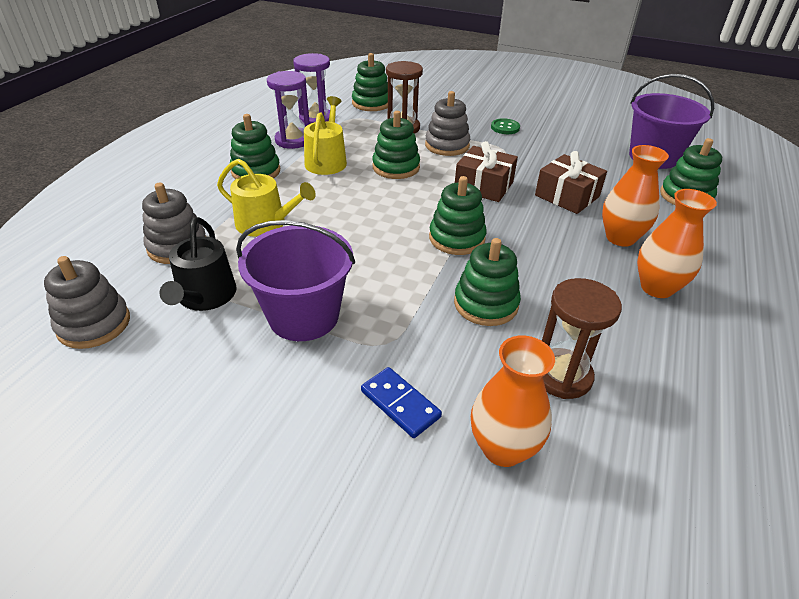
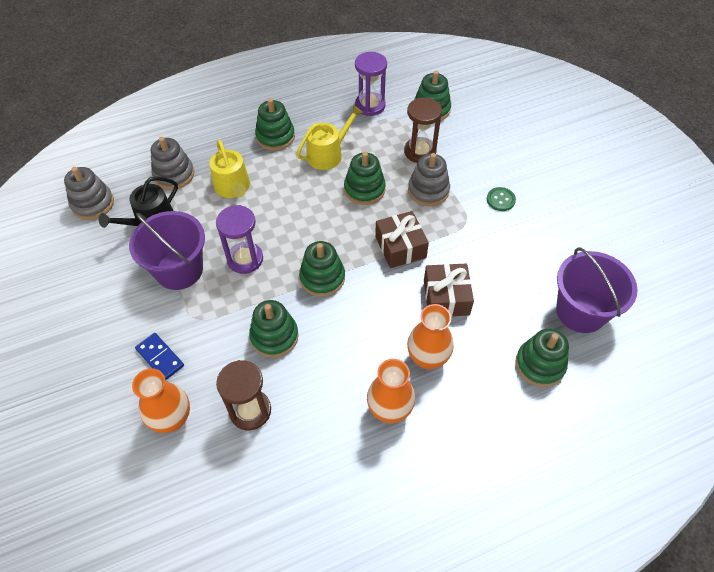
camera: 45 degrees right, 15 degrees up
(293, 140) = (330, 119): purple hourglass -> purple hourglass (245, 259)
(400, 404) = (160, 357): blue domino -> blue domino turned 45 degrees counterclockwise

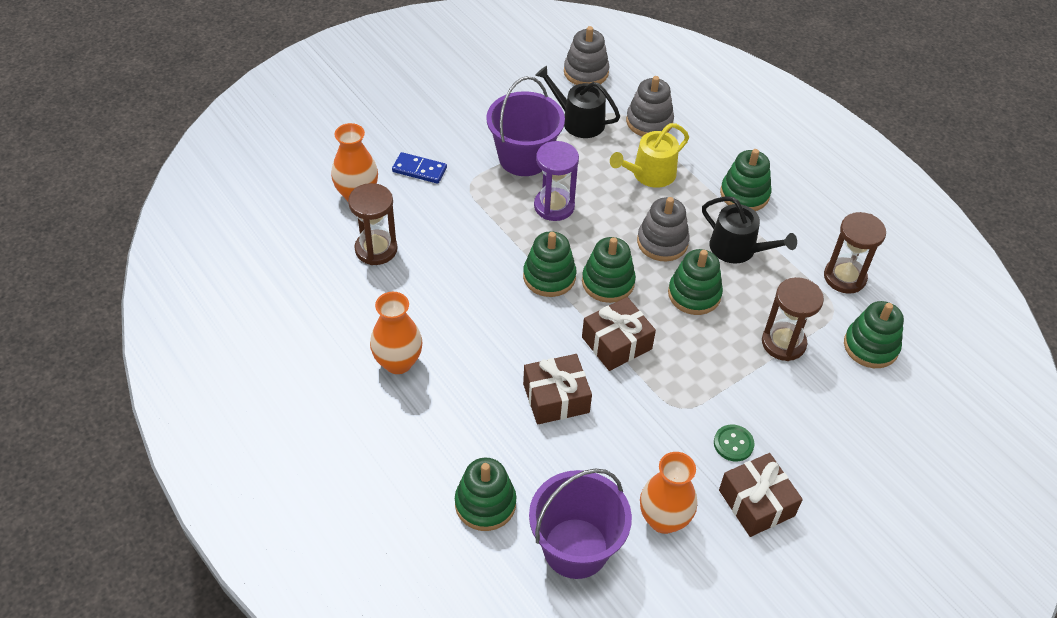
camera: 75 degrees right, 5 degrees down
(160, 357) = (419, 170): blue domino -> blue domino turned 75 degrees clockwise
(274, 336) = (463, 250): green stacking toy -> green stacking toy (608, 282)
(328, 154) = (738, 249): yellow watering can -> black watering can
(370, 105) = (844, 277): purple hourglass -> brown hourglass
(427, 358) = (468, 389): orange vase -> orange vase (663, 519)
(428, 190) = (718, 360): grey stacking toy -> grey stacking toy (662, 242)
(548, 200) = (756, 503): none -> brown gift

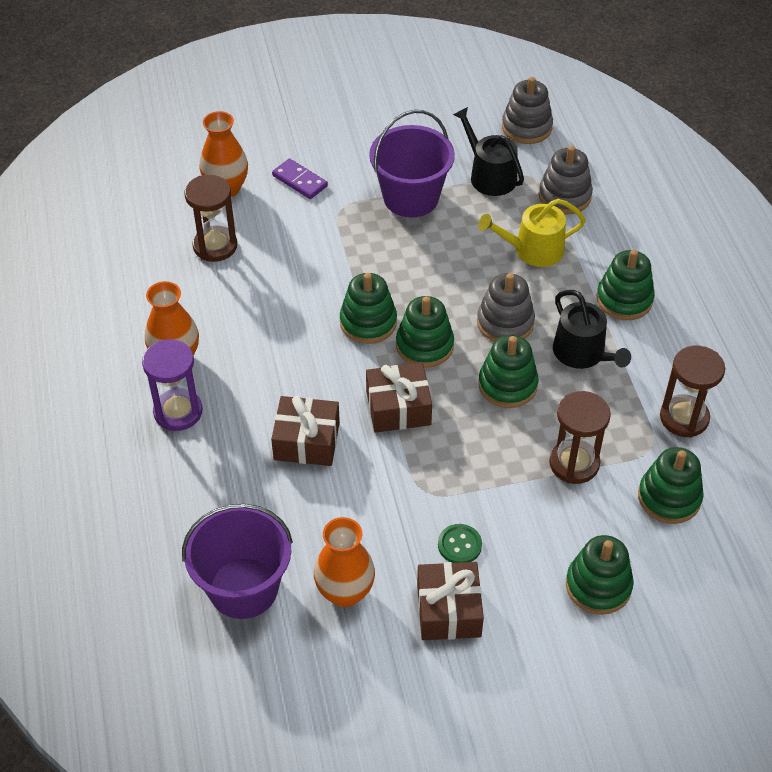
camera: 25 degrees right, 0 degrees up
(419, 170) = (299, 181): blue domino -> purple domino
(485, 504) = (182, 517): green stacking toy -> green stacking toy (598, 586)
(554, 206) = (413, 254): purple hourglass -> purple hourglass (178, 412)

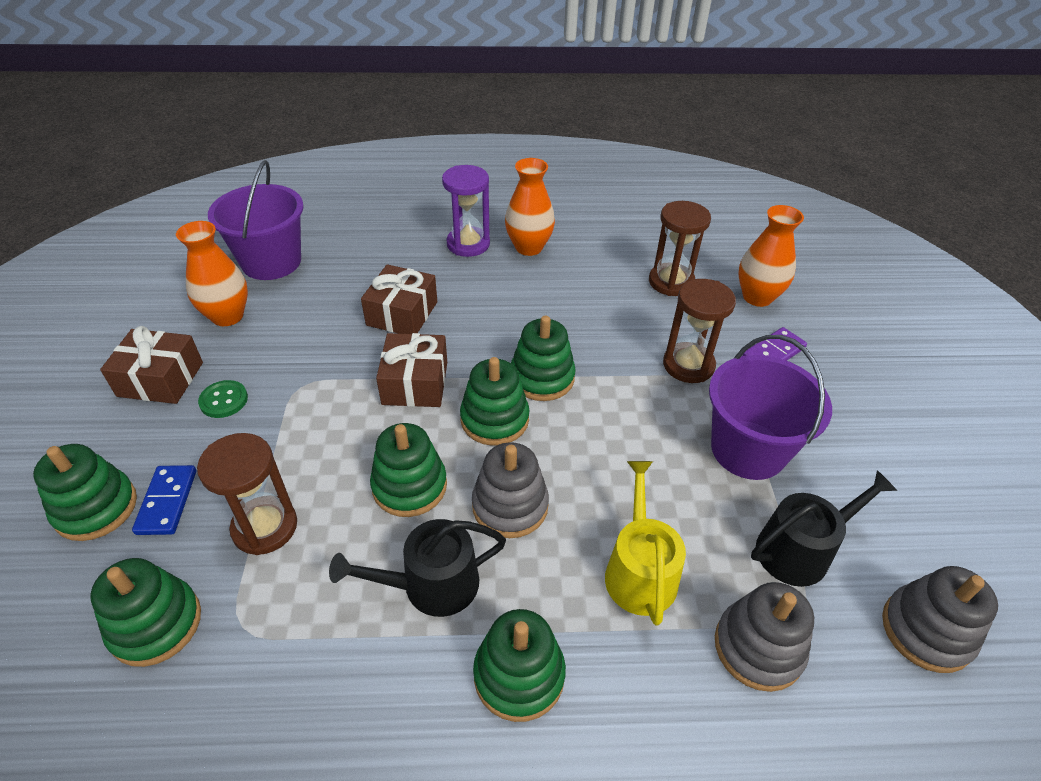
camera: 100 degrees right, 5 degrees down
(575, 538) = (167, 502): none -> blue domino
(684, 418) = (268, 691): brown hourglass -> brown hourglass (688, 365)

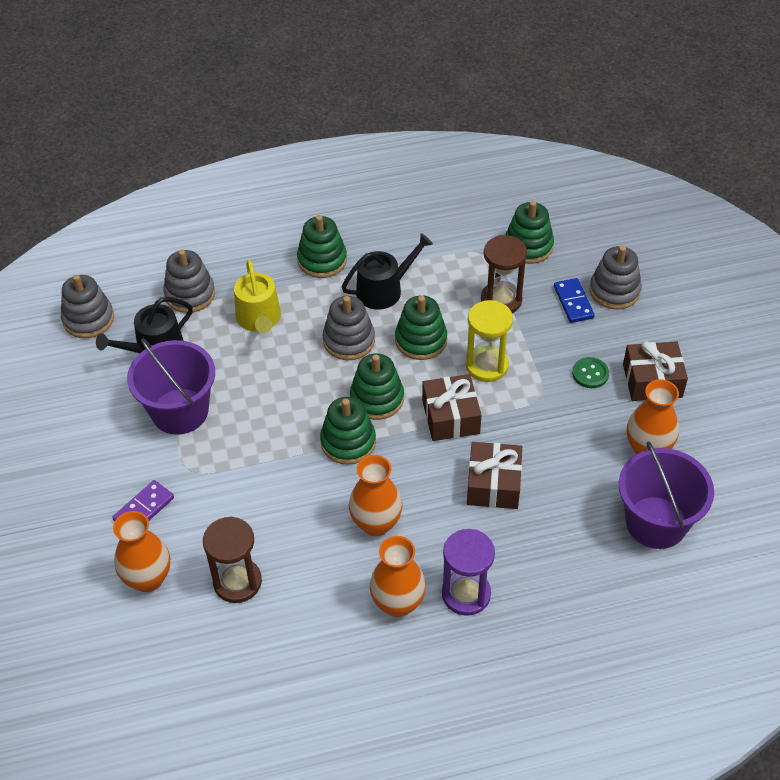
camera: 170 degrees right, 5 degrees up
(96, 508) = (614, 291): green stacking toy -> grey stacking toy
(341, 434) = (486, 365): none -> yellow hourglass
(531, 302) = (376, 523): none -> orange vase
(688, 365) = (223, 480): brown hourglass -> none

